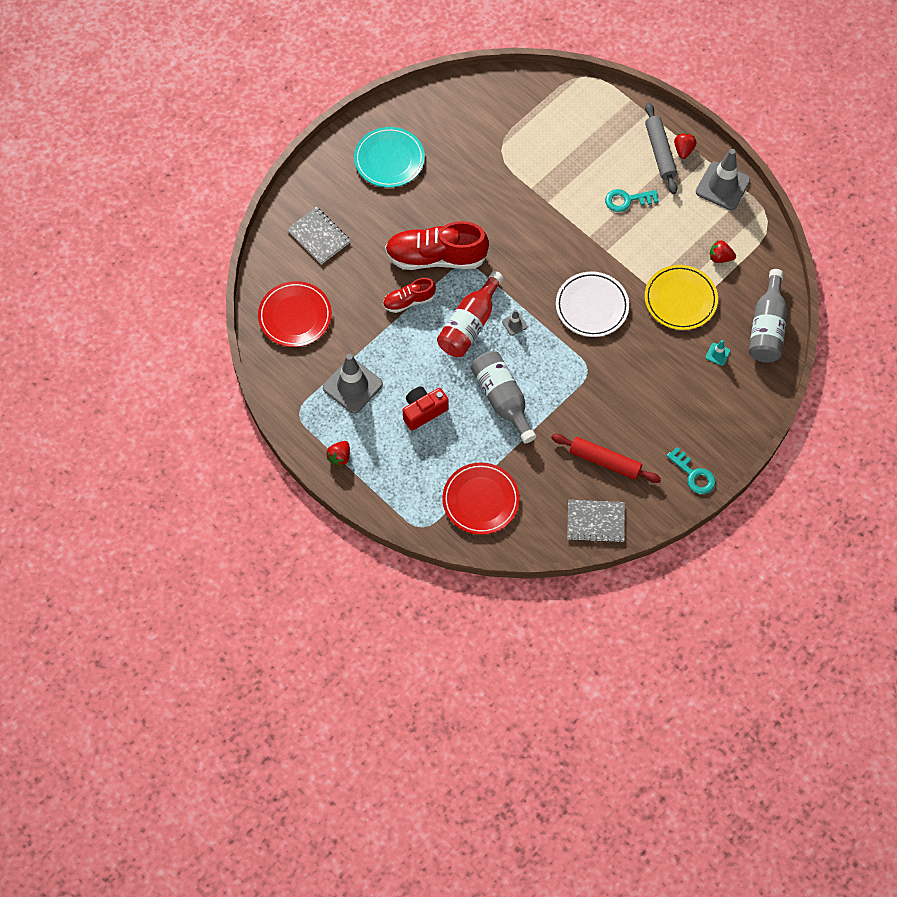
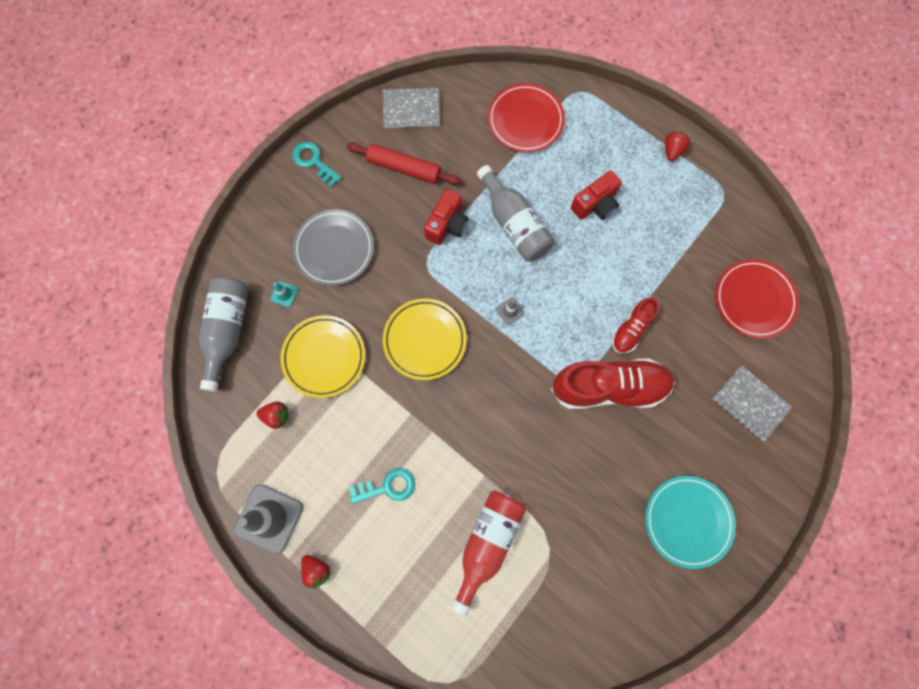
camera: 175 degrees right, 10 degrees up
(352, 386) = (674, 226): grey traffic cone -> none
(409, 301) = (631, 329): red shoe -> red shoe turned 150 degrees clockwise
(470, 324) = (559, 306): red bottle -> red bottle (487, 543)
(566, 404) = (447, 225): none -> red camera
(592, 306) = (425, 340): white plate -> yellow plate
(660, 152) = (347, 564): grey rolling pin -> none
(672, 390) = (334, 249): none -> grey plate
(683, 150) = (317, 570): red strawberry -> red strawberry turned 45 degrees counterclockwise

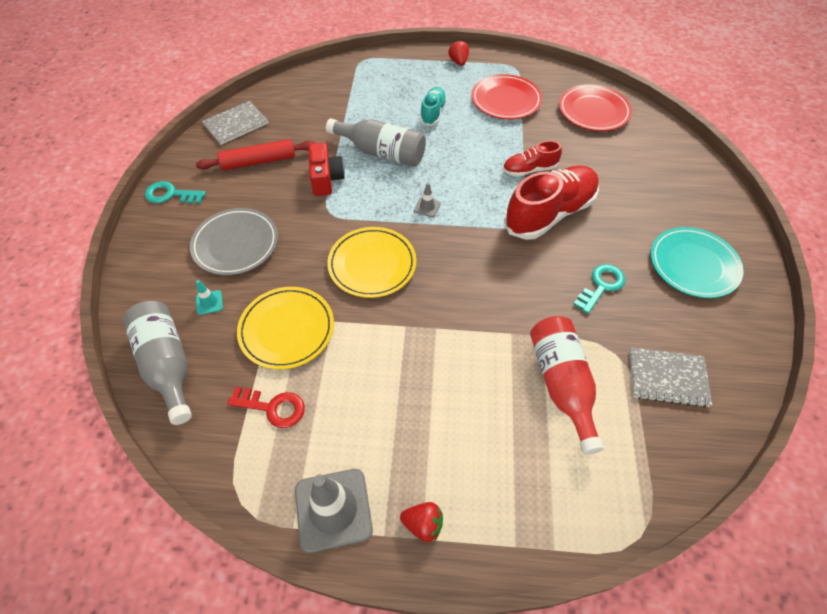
camera: 35 degrees left, 20 degrees down
(276, 416) = (273, 407): red strawberry -> red key
(387, 487) = (433, 398): turquoise key -> turquoise key (601, 286)
(525, 120) = (336, 91): red plate -> red plate (505, 100)
(595, 204) = (433, 113): red camera -> turquoise shoe
(631, 329) = (529, 170): red shoe -> red shoe turned 75 degrees clockwise
(750, 403) = (654, 168): grey notebook -> grey notebook (667, 378)

